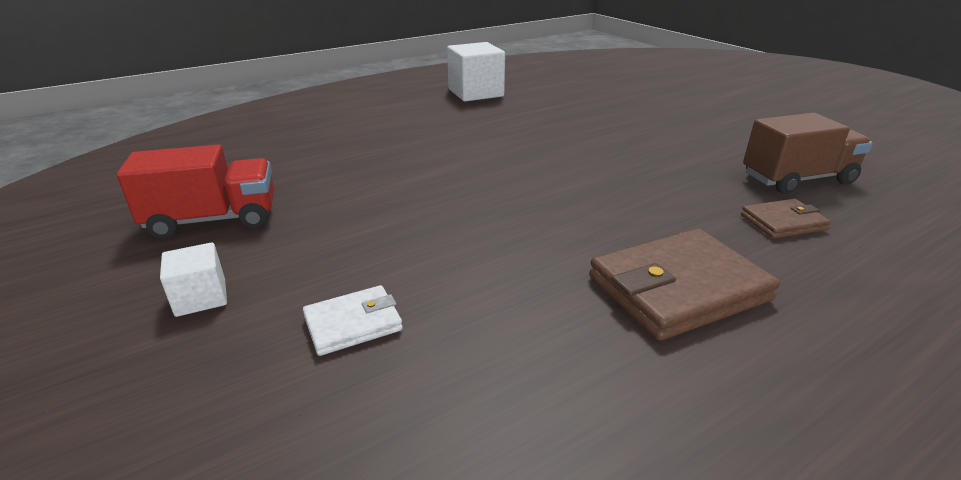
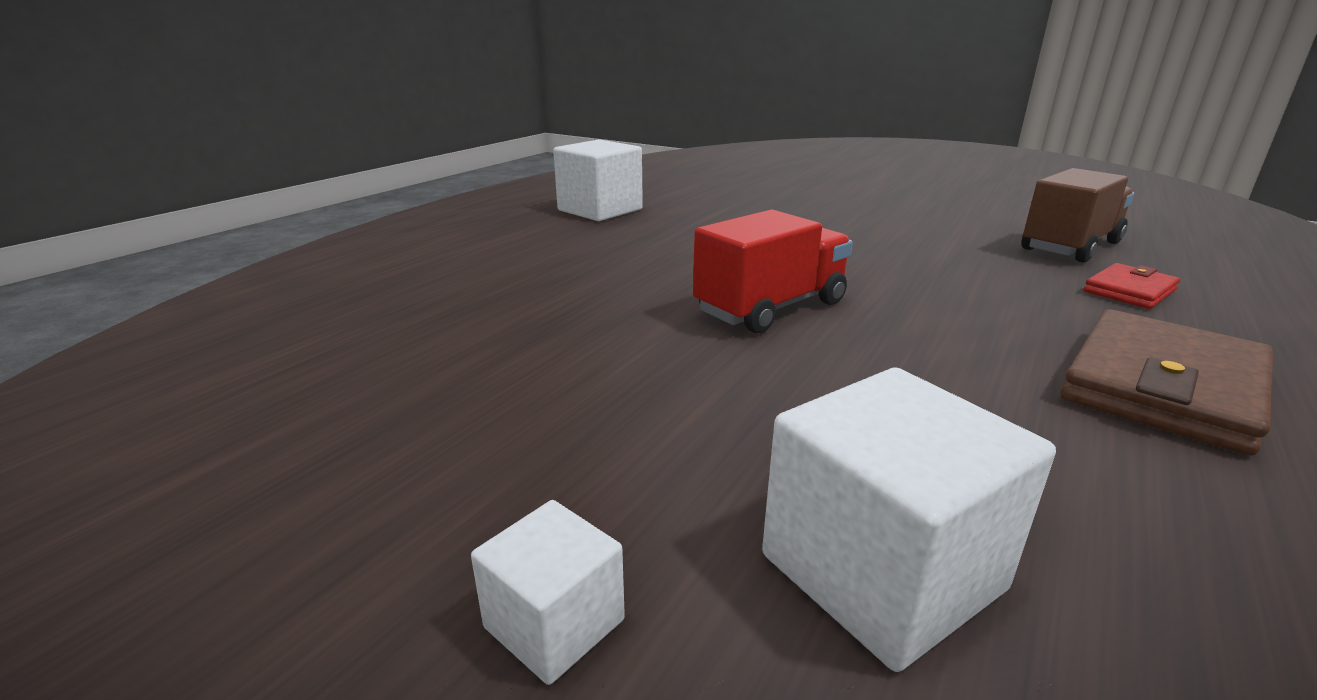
camera: 25 degrees left, 5 degrees down
(213, 219) = (403, 466): red truck -> red truck (770, 307)
(353, 324) = (881, 572): white wallet -> white cube
(783, 222) = (1129, 291): brown wallet -> red wallet

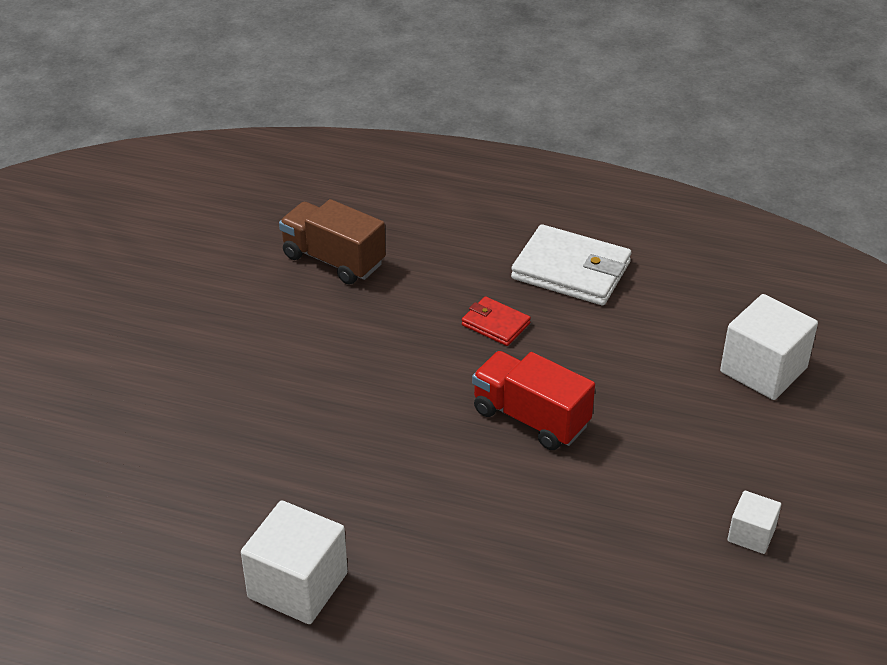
camera: 105 degrees left, 15 degrees up
(554, 623) = (838, 449): white cube -> white cube (751, 534)
(1129, 291) = (428, 252): red wallet -> red wallet (495, 324)
(1162, 387) = (571, 271): brown wallet -> white wallet

